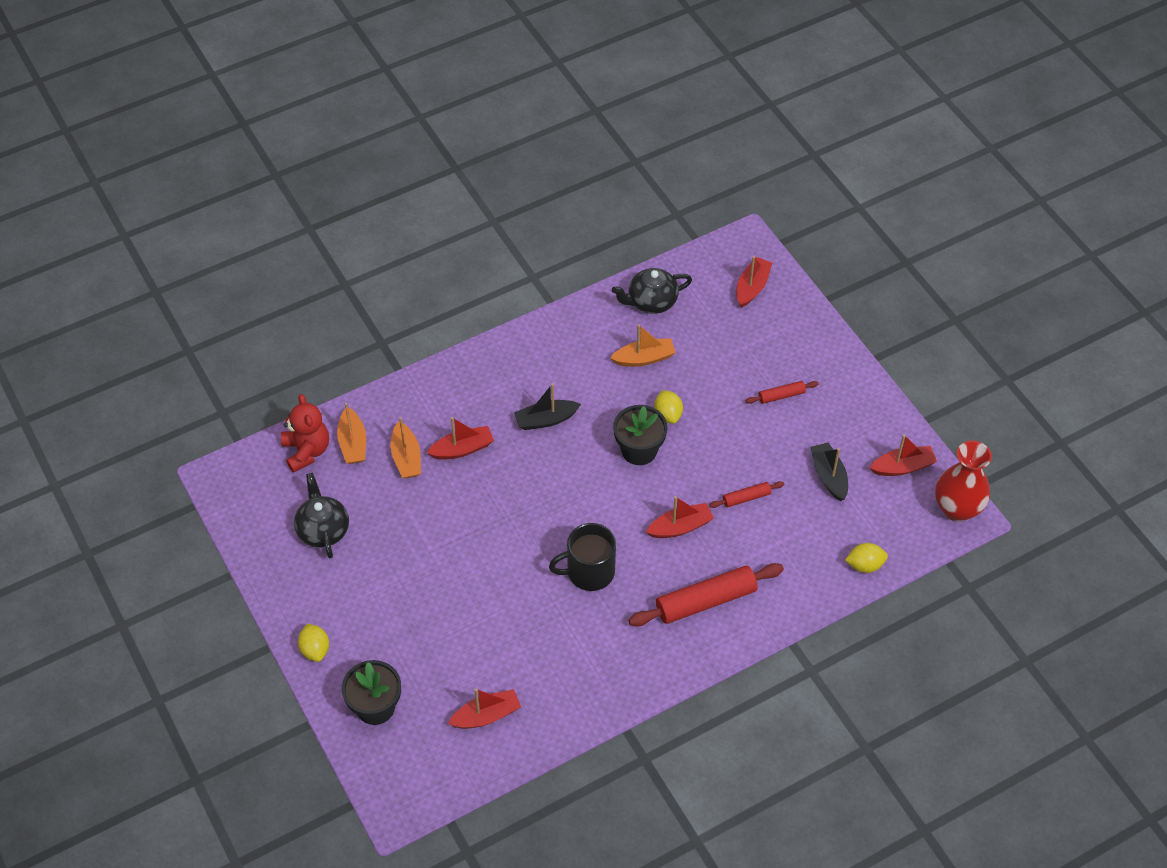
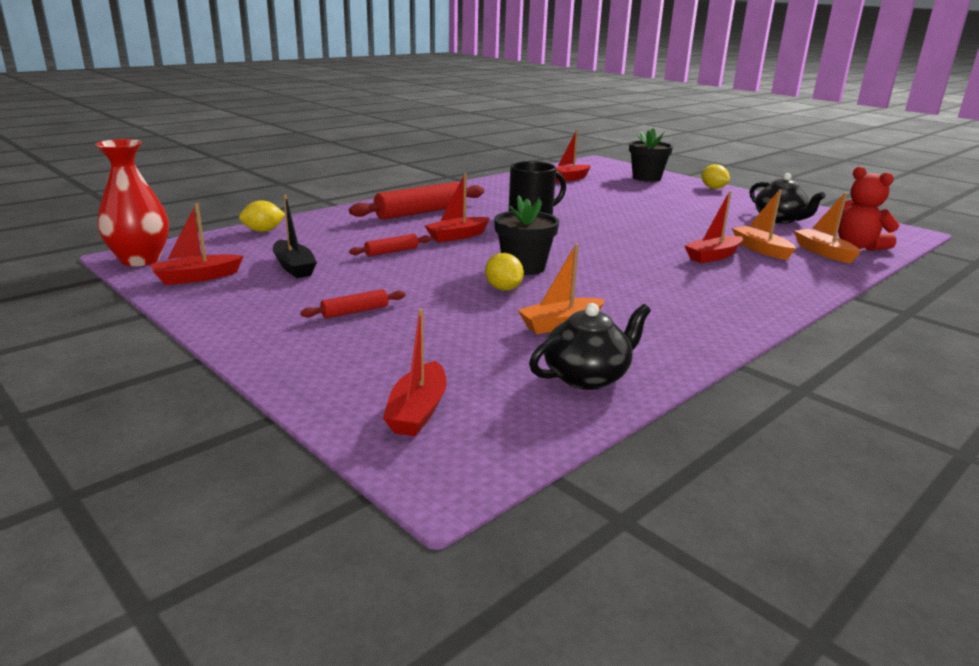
camera: 165 degrees right, 30 degrees down
(546, 420) = (645, 276): black boat -> none

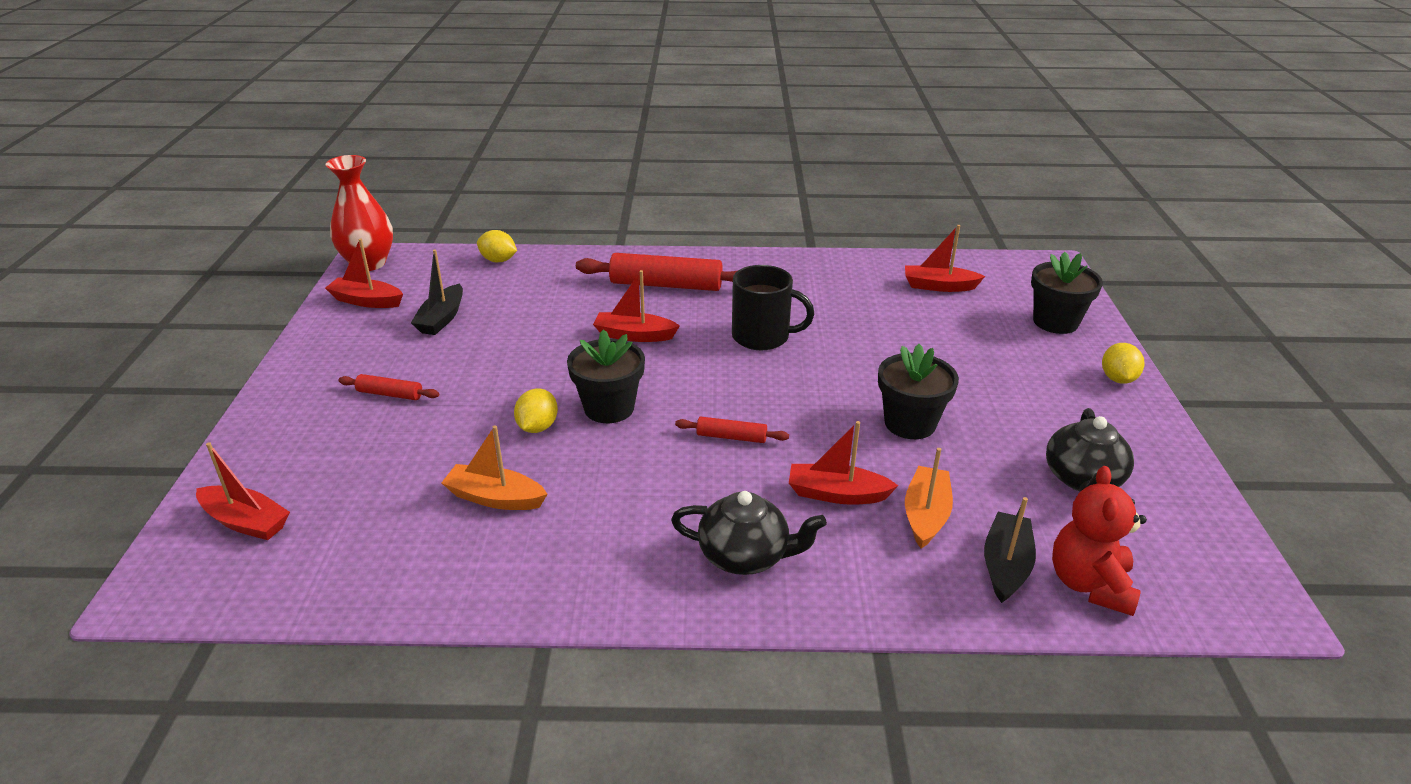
camera: 45 degrees right, 10 degrees up
(391, 252) = (542, 332): red rolling pin -> red rolling pin (731, 437)
(417, 411) = (246, 522): red boat -> red boat turned 120 degrees counterclockwise
(587, 377) = (397, 568): black teapot -> black teapot (745, 555)
(678, 224) = (910, 423): none -> black flower pot
(823, 252) = (1005, 565): orange boat -> black boat

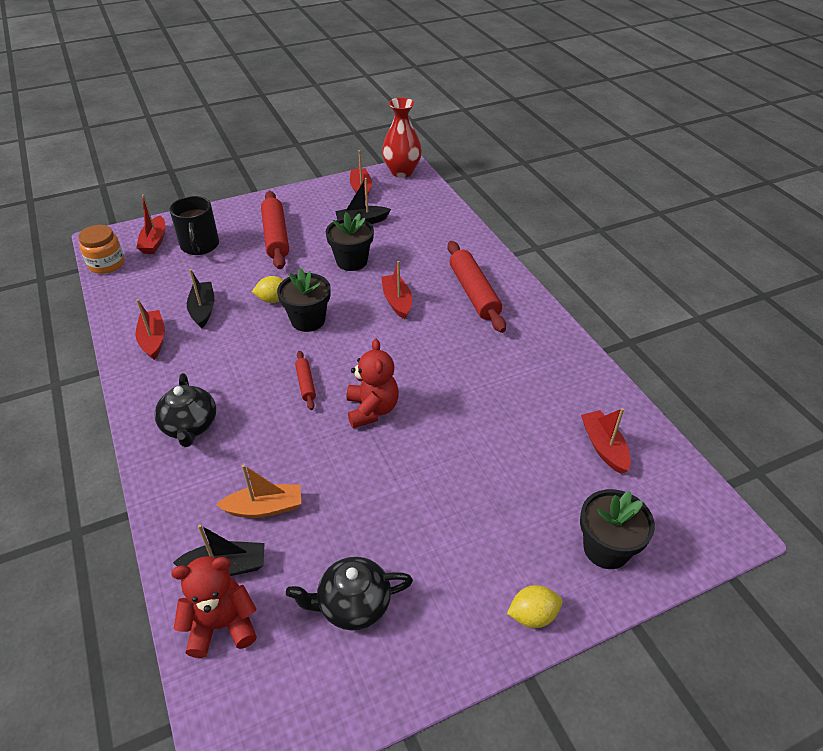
camera: 65 degrees right, 10 degrees up
(242, 594) = (106, 264): none -> orange jar
(390, 394) = (276, 236): red rolling pin -> red rolling pin, size x2.02
(495, 498) = (203, 309): orange boat -> black boat
(498, 260) = (445, 213): yellow lemon -> none
(762, 337) = (438, 362): black mug -> black mug (200, 246)
(809, 399) = (372, 409): none -> red teddy bear
(837, 494) = (268, 453): red boat -> red boat (153, 340)
(910, 423) = (372, 474): black flower pot -> black flower pot (352, 261)

